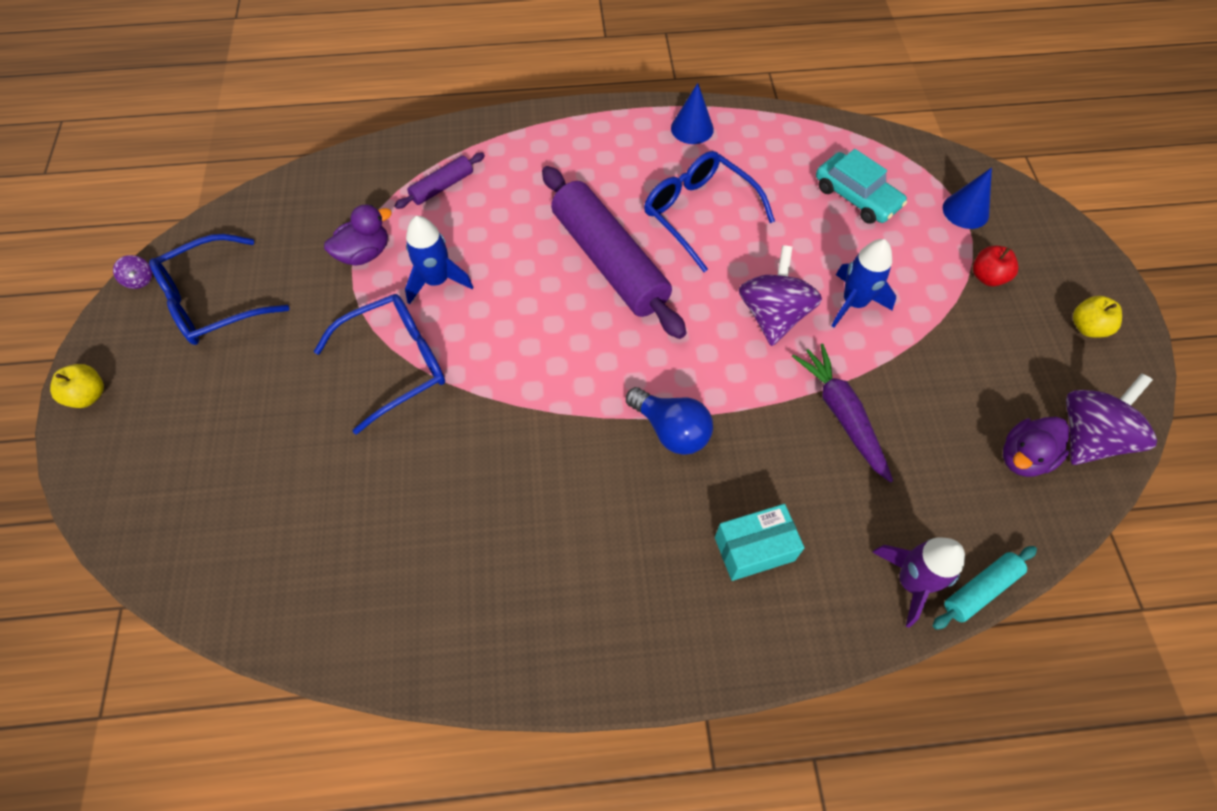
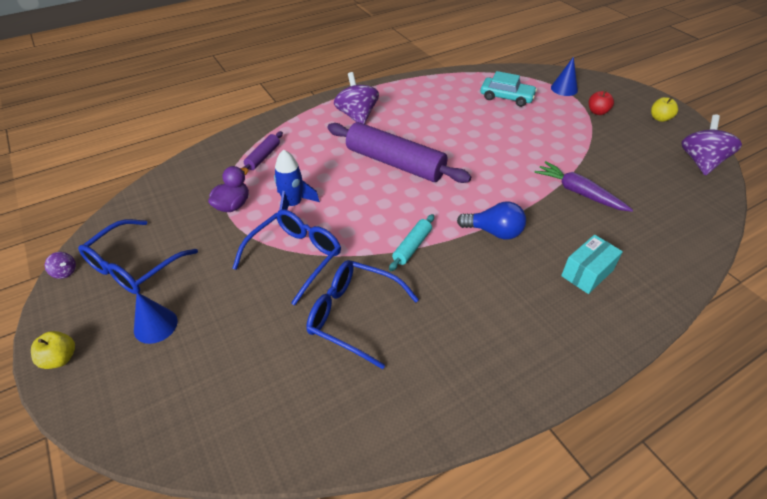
camera: 25 degrees left, 15 degrees down
(692, 128) = (396, 91): blue cone -> blue cone (155, 325)
(698, 213) = (429, 127): blue glasses -> blue glasses (353, 315)
(773, 315) = (506, 160): purple spinning top -> purple spinning top (357, 116)
(853, 303) = (543, 142): blue rocket -> none
(910, 582) = (678, 256): purple rocket -> none
(980, 590) = (714, 246): turquoise rolling pin -> turquoise rolling pin (412, 246)
(1023, 457) = (680, 181): purple duck -> none

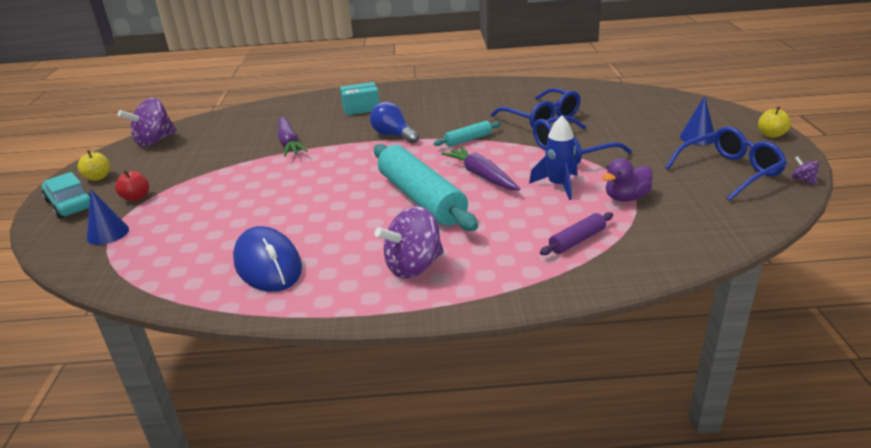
camera: 150 degrees left, 15 degrees down
(357, 116) = (413, 266): purple spinning top -> purple spinning top turned 45 degrees clockwise
(364, 199) = (482, 176): none -> purple carrot
(395, 163) = (421, 198): purple rolling pin -> turquoise rolling pin
(441, 97) = (267, 265): none -> blue mouse
(506, 97) = (192, 241): turquoise car -> turquoise car (70, 204)

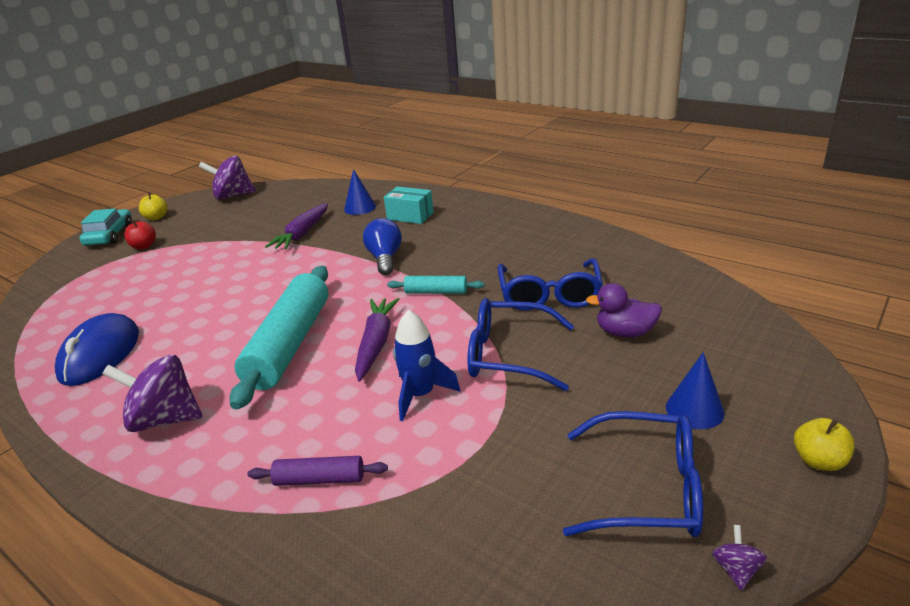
camera: 40 degrees right, 0 degrees up
(108, 233) = (84, 272): blue cone -> blue cone (360, 208)
(626, 198) = (457, 453): purple duck -> purple duck (625, 332)

